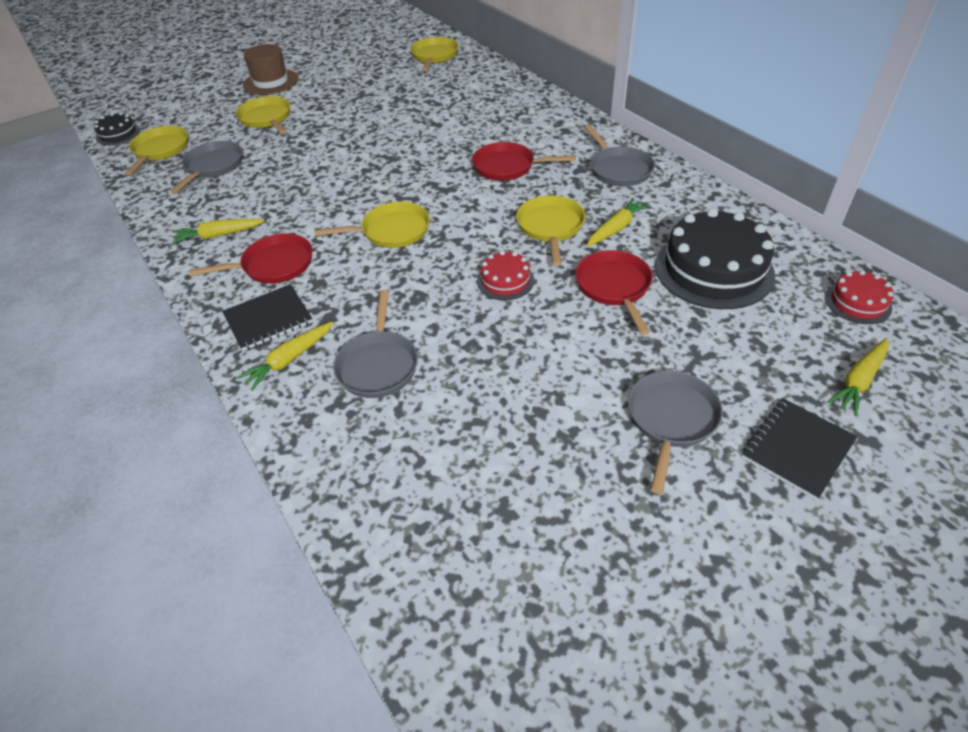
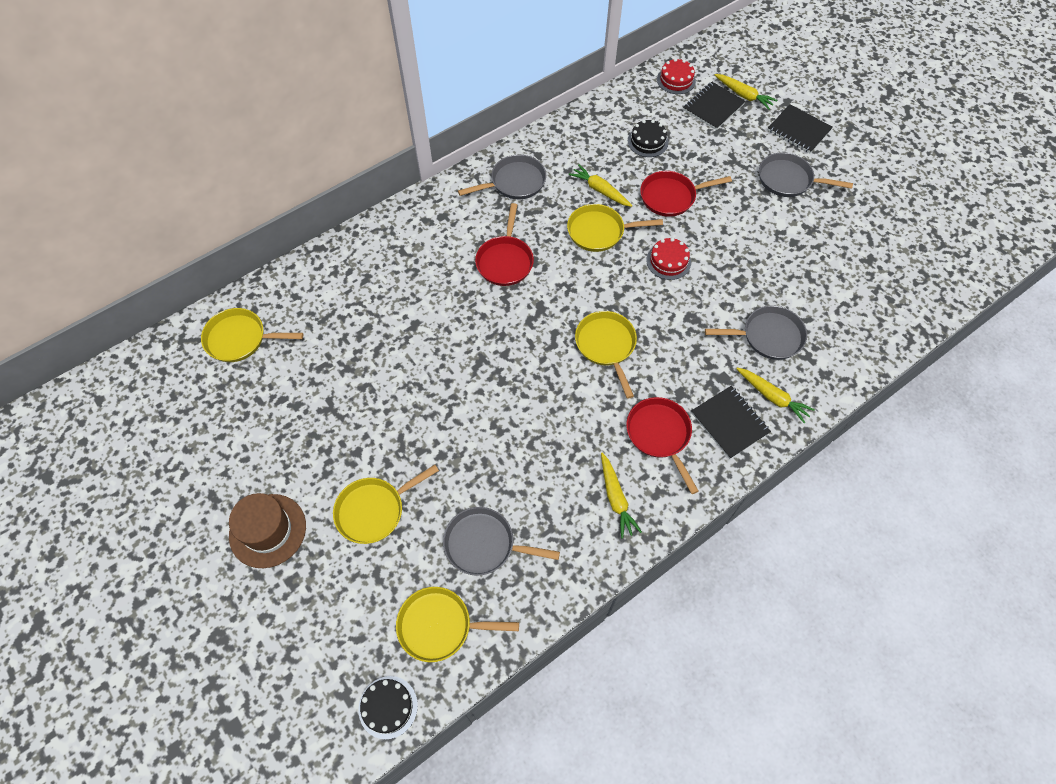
camera: 95 degrees left, 15 degrees up
(713, 269) = (647, 141): black cake -> black cake, size x0.50
(812, 341) = (713, 107): none -> black notebook

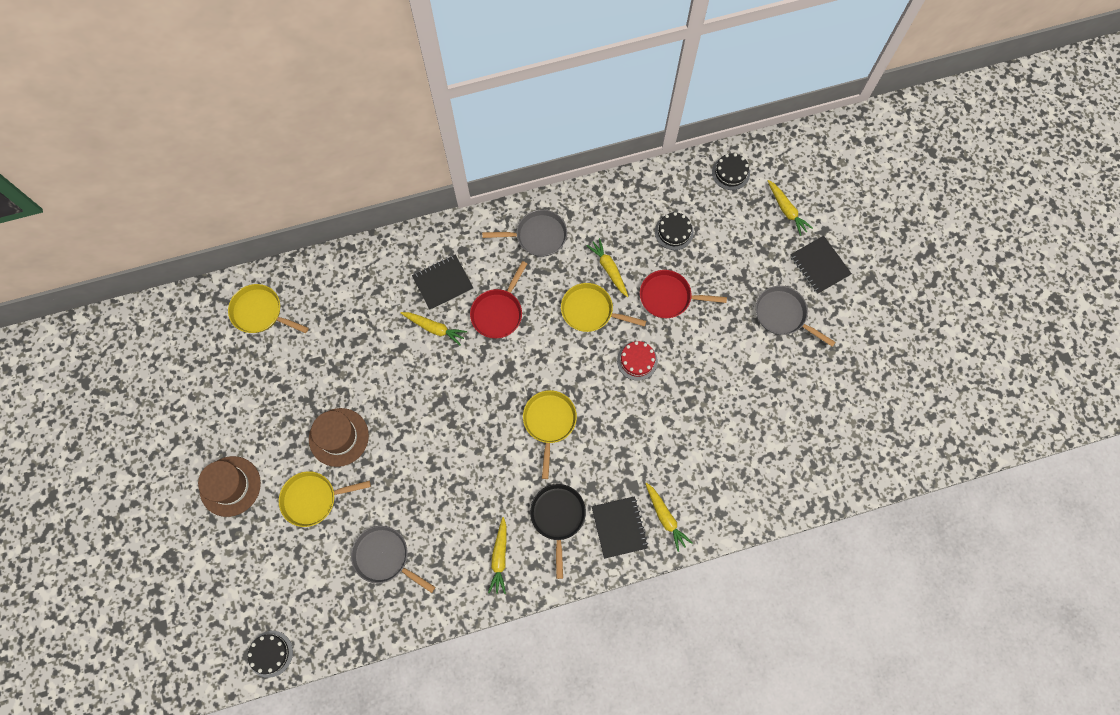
camera: 20 degrees right, 10 degrees up
(379, 435) = (338, 437): none -> brown hat
(440, 626) = (328, 608): yellow pan -> none
(443, 296) = (434, 328): none -> yellow carrot
(660, 435) = (558, 517): red pan -> black pan
(676, 80) = (730, 173): red cake -> black cake
(713, 107) = (751, 214): black notebook -> black notebook (443, 283)
(768, 336) = (689, 461): grey pan -> none

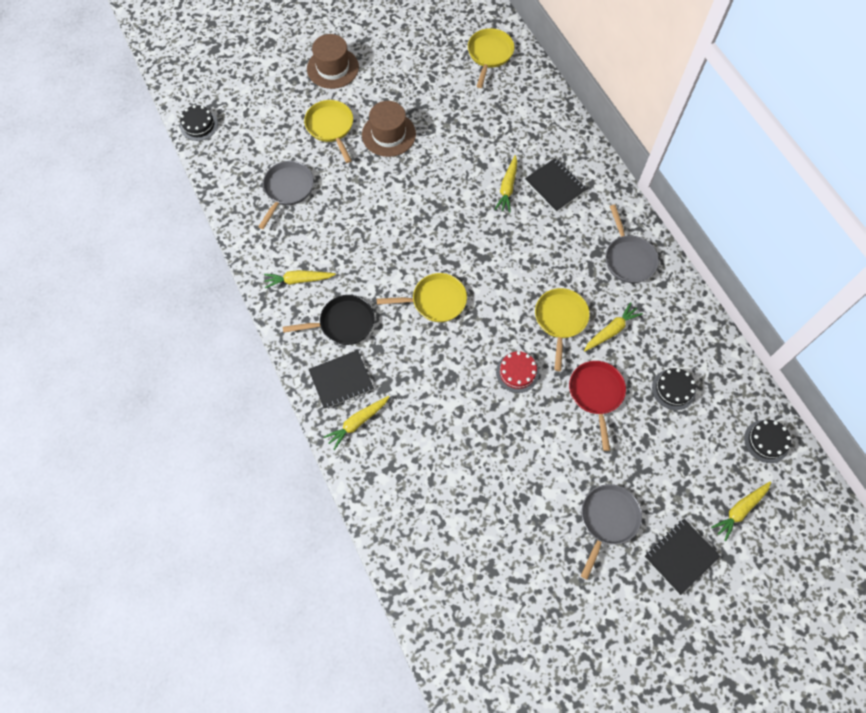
camera: 80 degrees right, 5 degrees down
(498, 312) = (537, 238): red pan -> none

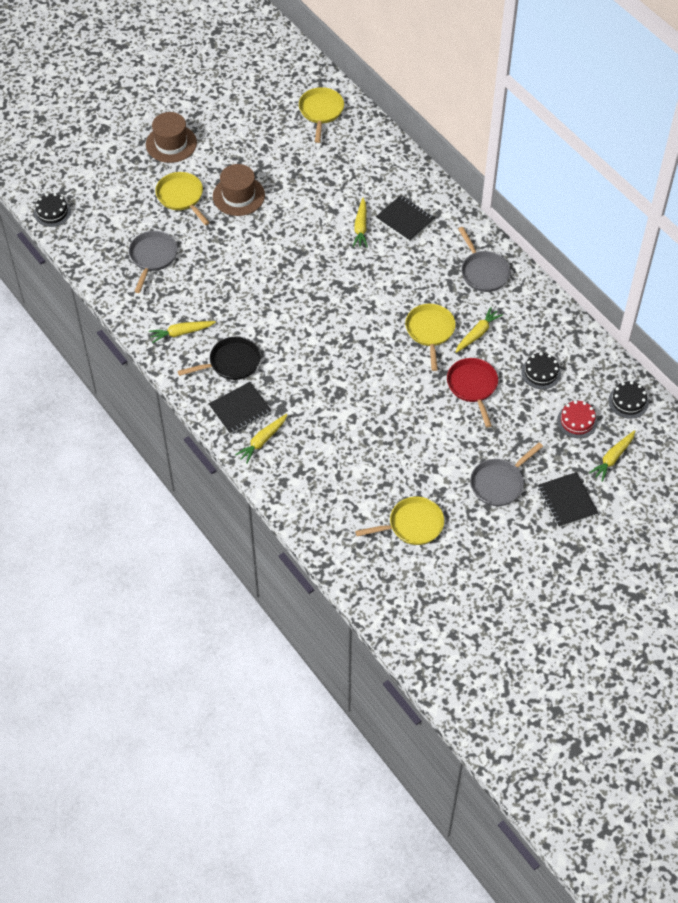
camera: 10 degrees left, 10 degrees down
(435, 301) = (312, 332): yellow pan -> yellow pan (412, 525)
(517, 372) = (399, 379): red cake -> red cake (577, 421)
(607, 520) = (499, 483): grey pan -> grey pan turned 150 degrees counterclockwise
(680, 556) = (567, 501): black notebook -> black notebook turned 60 degrees counterclockwise

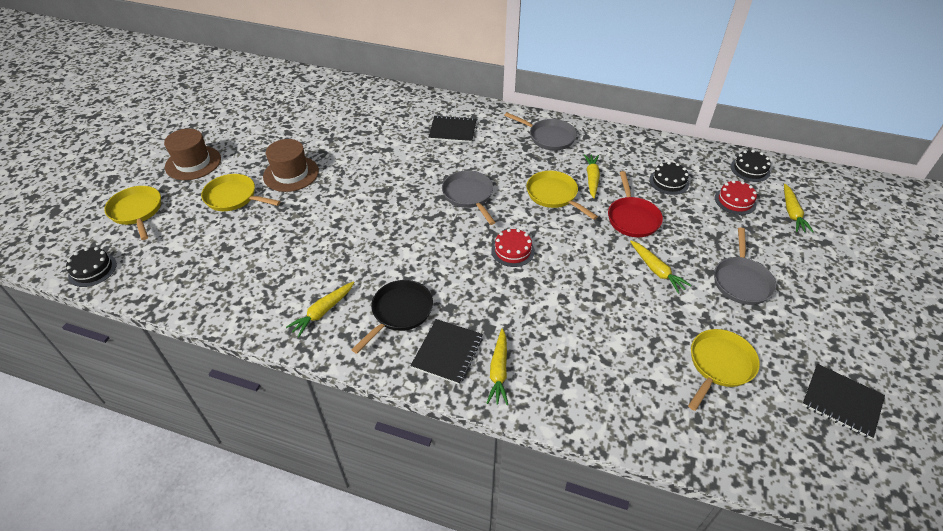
camera: 35 degrees left, 10 degrees down
(152, 257) = (239, 259): grey pan -> grey pan (469, 195)
(321, 112) = (317, 93): yellow pan -> yellow pan (137, 211)
(351, 361) = (512, 251): none -> red cake
(361, 227) = (421, 150): yellow carrot -> yellow carrot (656, 270)
(473, 387) = (632, 218): red pan -> red pan turned 135 degrees counterclockwise
(567, 501) = (805, 264): black notebook -> black notebook (841, 402)

